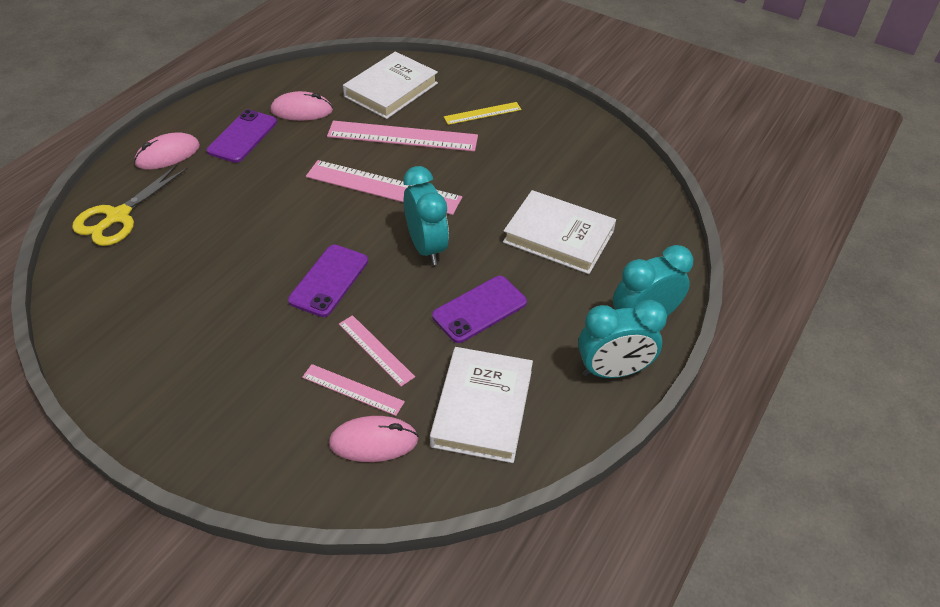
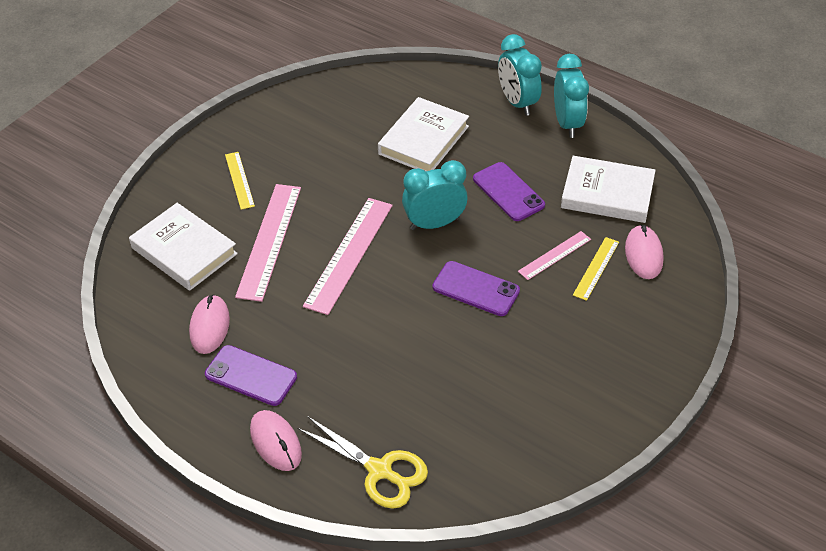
camera: 85 degrees left, 0 degrees up
(353, 389) = (596, 268): pink ruler -> yellow ruler

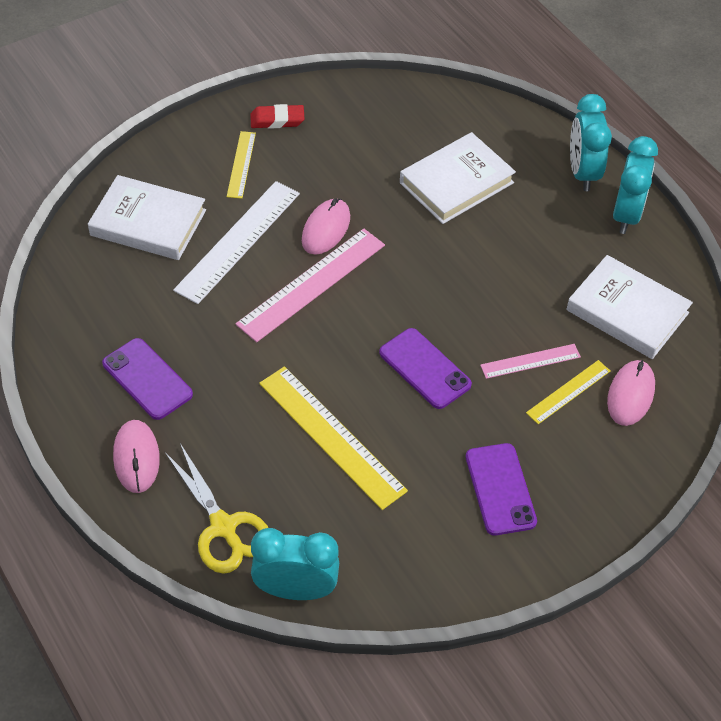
camera: 20 degrees right, 5 degrees up
(184, 251) = (148, 223): white book -> white book turned 45 degrees counterclockwise
(209, 326) = (133, 312): pink mouse -> pink mouse (326, 229)
(251, 136) = (277, 120): none -> red eraser
(269, 241) = (237, 241): pink ruler -> white ruler
(429, 367) = (331, 436): none -> yellow ruler
(434, 224) = (419, 281): turquoise clock -> turquoise clock (295, 590)
(508, 192) = (518, 272): purple phone -> purple phone (500, 489)

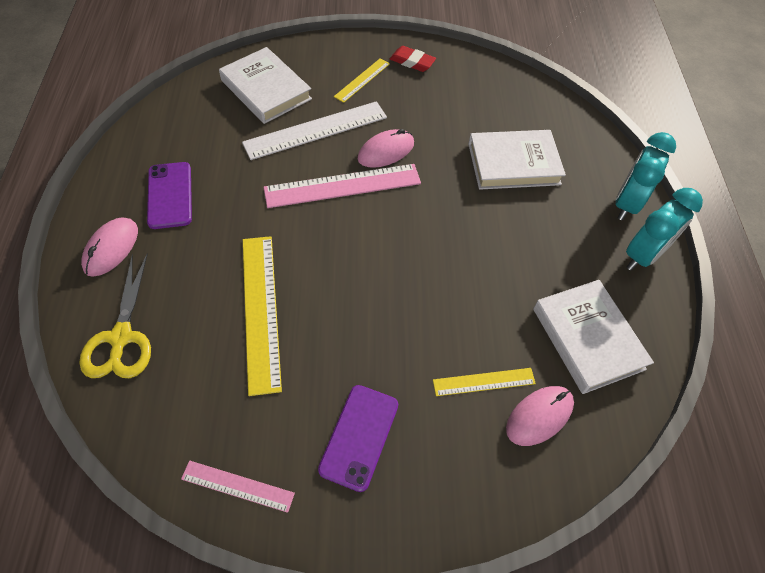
camera: 30 degrees right, 5 degrees up
(295, 590) = (126, 424): turquoise clock -> none
(425, 368) = (377, 295): purple phone -> none
(530, 361) = (469, 336): pink ruler -> pink ruler (238, 486)

